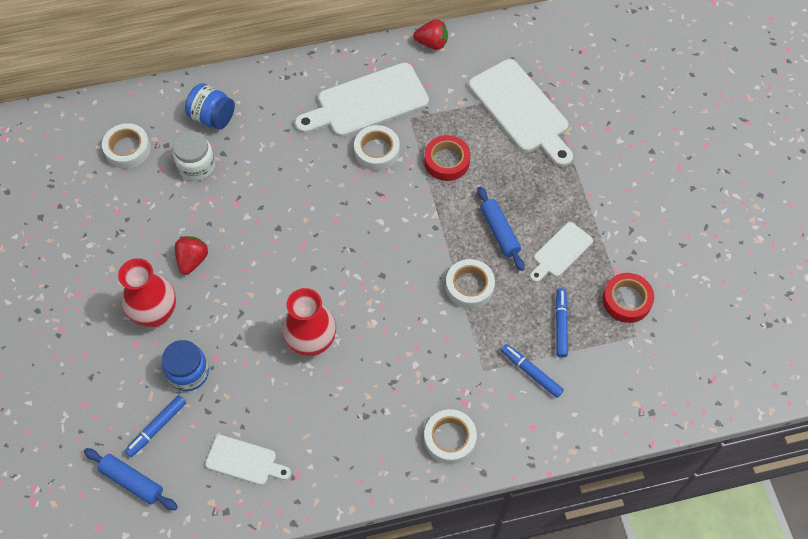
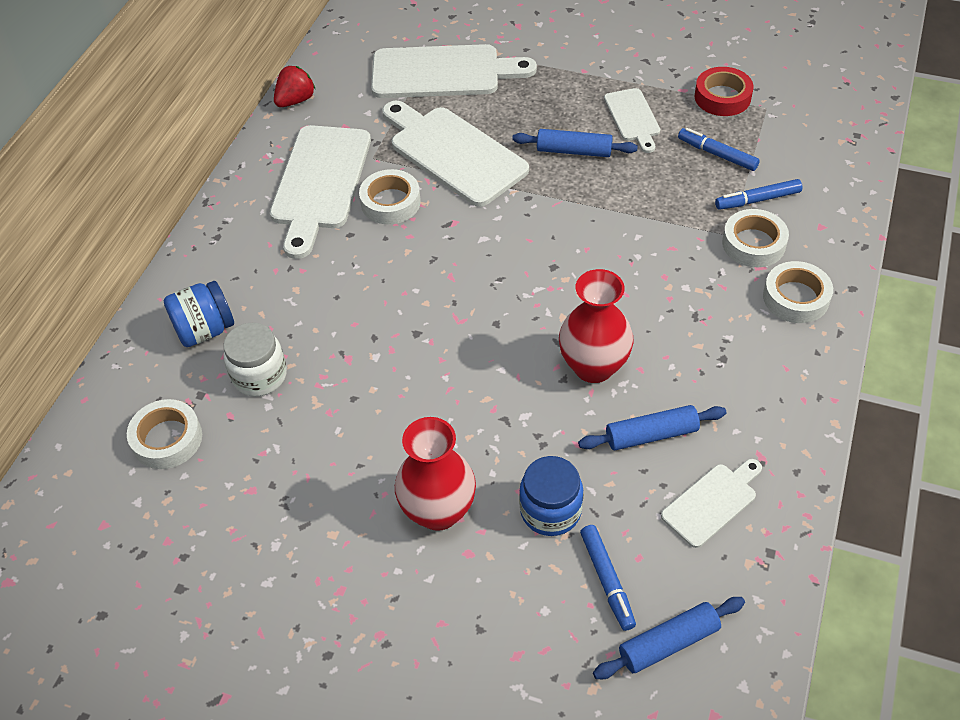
camera: 55 degrees left, 10 degrees down
(192, 260) = (392, 438): red strawberry -> none
(277, 401) = (651, 435): none -> blue rolling pin
(446, 161) = (454, 153): red tape -> white cutting board
(469, 286) = (622, 202): white tape -> white tape (753, 244)

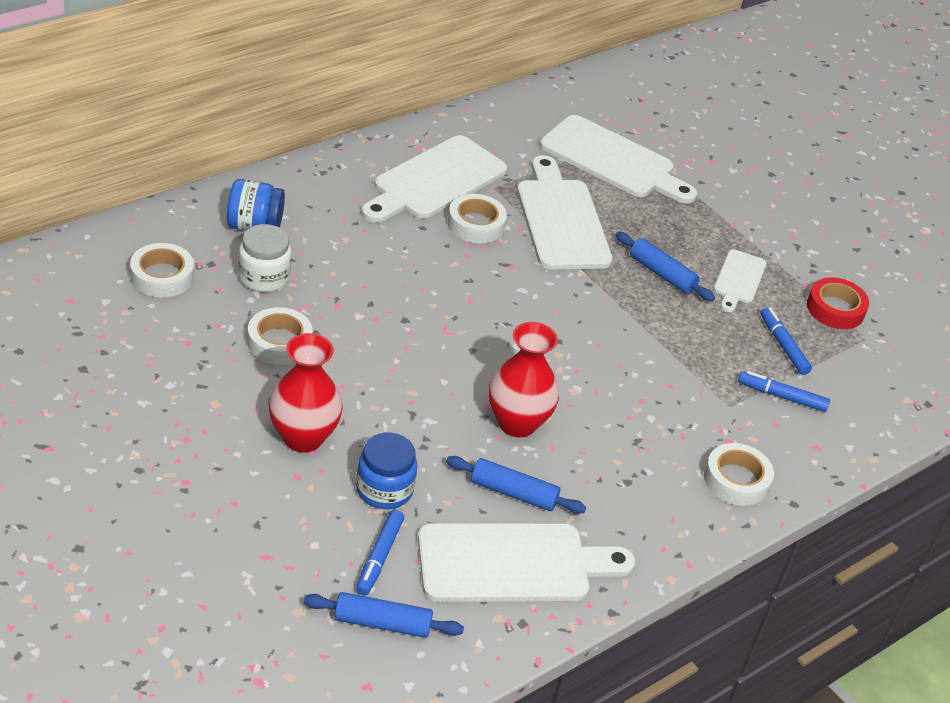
camera: 25 degrees right, 10 degrees down
(295, 100) = (474, 115): red strawberry -> none
(712, 502) = (512, 564): white cutting board -> white cutting board, size x1.87
(753, 244) = (742, 423): white tape -> white tape (279, 342)

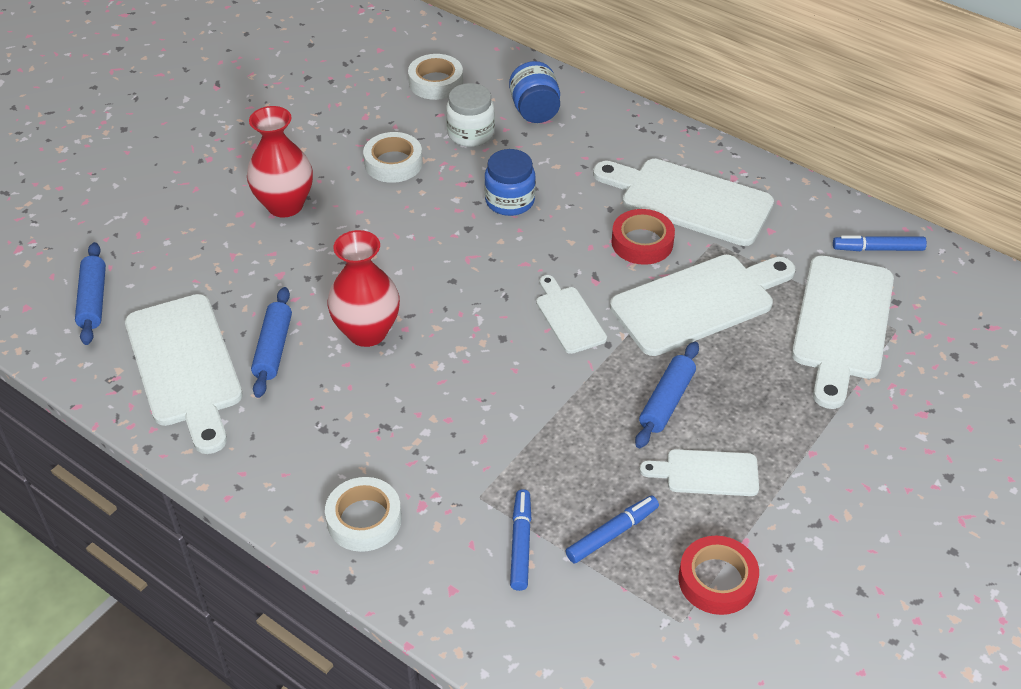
camera: 80 degrees right, 5 degrees up
(379, 557) = (165, 281): blue marker -> blue marker (878, 249)
(384, 489) = (244, 266): blue jar -> blue jar (510, 201)
(476, 224) = (642, 242): white tape -> red tape
(548, 295) = (569, 317): none -> white cutting board

